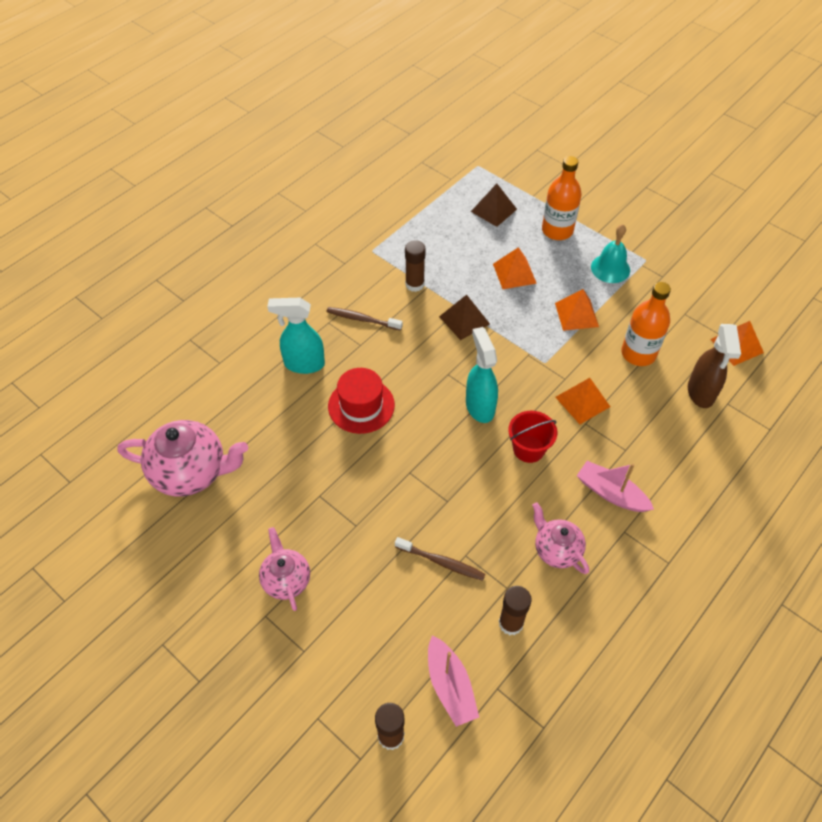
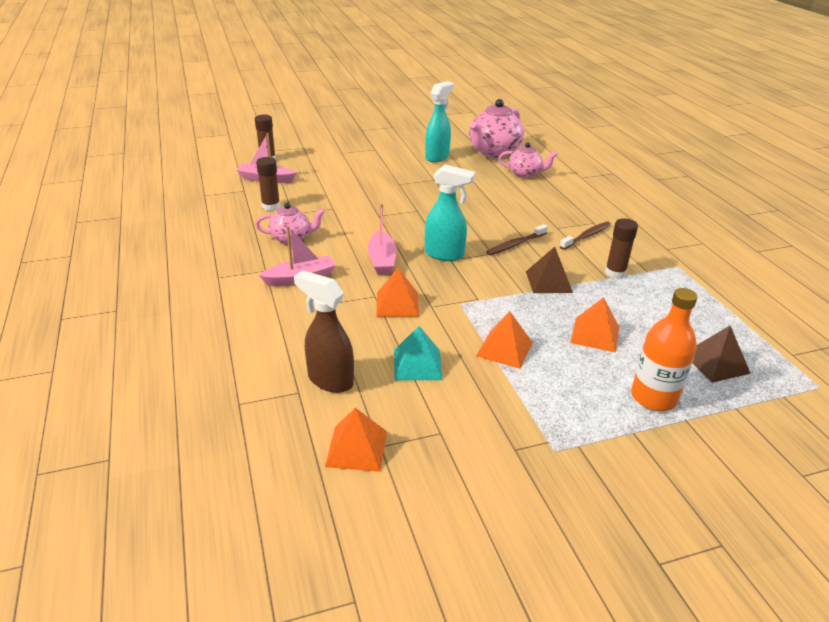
camera: 120 degrees right, 20 degrees down
(286, 580) = (389, 158): pink teapot -> pink teapot (525, 174)
(303, 364) = (555, 202): turquoise spray bottle -> turquoise spray bottle (437, 157)
(361, 405) = (494, 211): red hat -> none
(441, 562) = (339, 199): brown toothbrush -> brown toothbrush (515, 244)
(528, 449) = (382, 260): red bucket -> pink boat
(610, 268) = (559, 409): turquoise bell -> none
(638, 353) = (417, 364): orange bottle -> turquoise pyramid

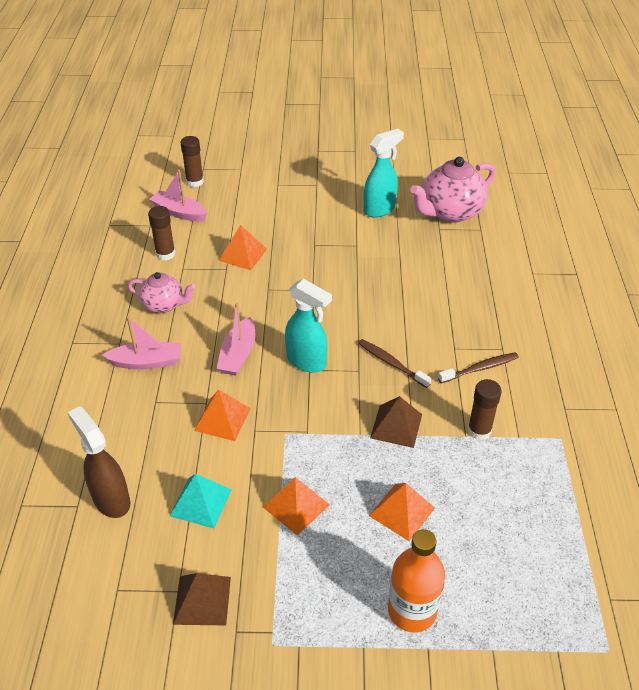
camera: 20 degrees right, 10 degrees up
(356, 448) = (95, 586): orange pyramid -> orange pyramid (243, 254)
(515, 244) = (391, 363): brown toothbrush -> brown toothbrush turned 60 degrees clockwise
(525, 174) = (466, 255): pink teapot -> none
(716, 363) = (510, 586): brown pyramid -> brown pyramid (202, 600)

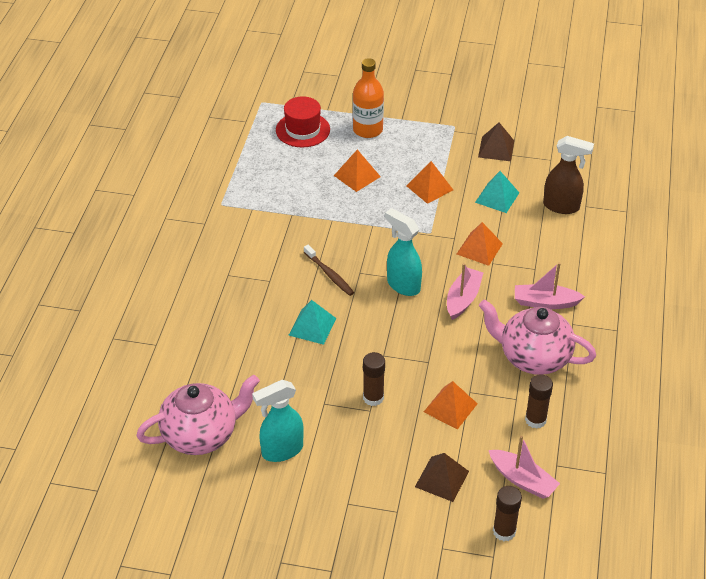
camera: 170 degrees left, 0 degrees up
(111, 499) = (561, 206): brown spray bottle -> brown spray bottle turned 45 degrees counterclockwise
(164, 305) = (533, 357): pink teapot -> pink teapot, size x1.69
(390, 307) = (312, 326): none -> turquoise pyramid
(396, 426) = (342, 227): brown pyramid -> brown pyramid (442, 479)
(479, 430) = (280, 216): brown glue stick -> brown glue stick (373, 397)
(480, 368) = (256, 261): brown toothbrush -> none
(513, 593) = (302, 130): none -> red hat

